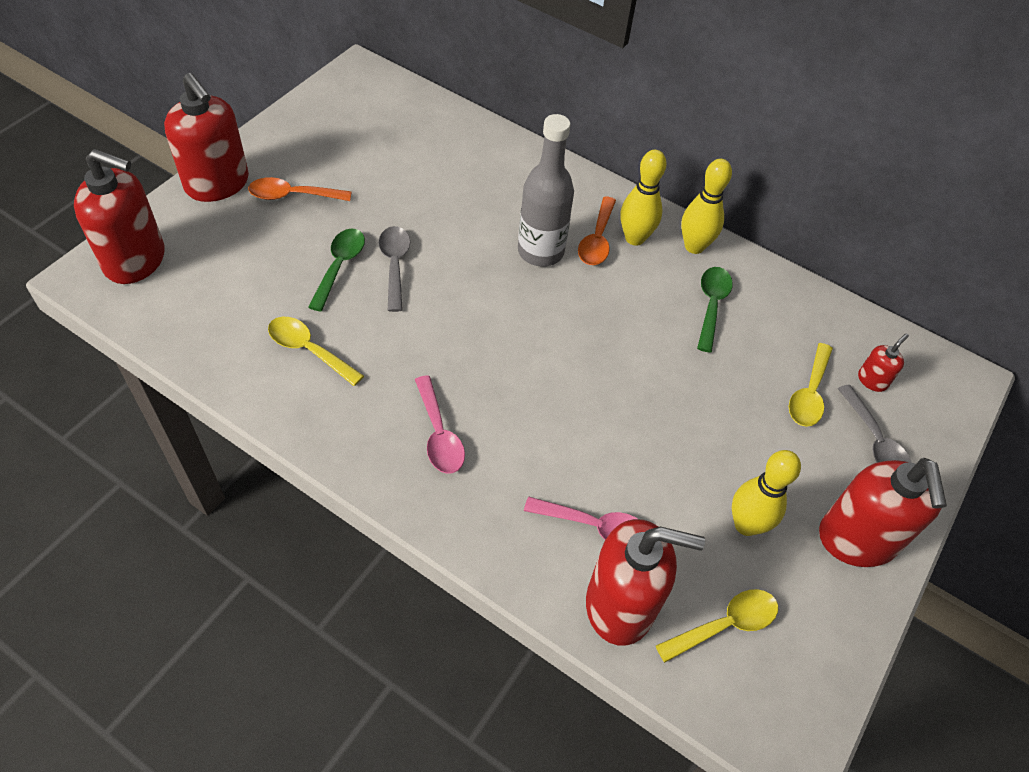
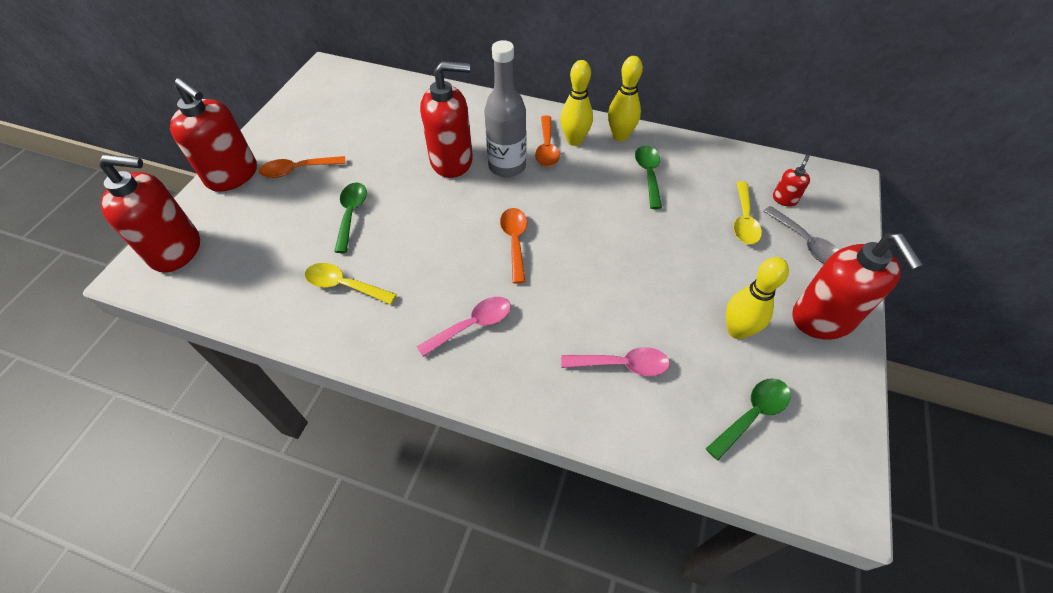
camera: 10 degrees left, 0 degrees up
(394, 265) = (396, 203): grey spoon -> none
(439, 434) = (472, 325): pink spoon -> pink spoon turned 90 degrees counterclockwise
(519, 348) = (515, 241): none -> orange spoon
(620, 605) = (665, 423): red soap dispenser -> red soap dispenser (452, 161)
(725, 624) = (752, 414): yellow spoon -> green spoon

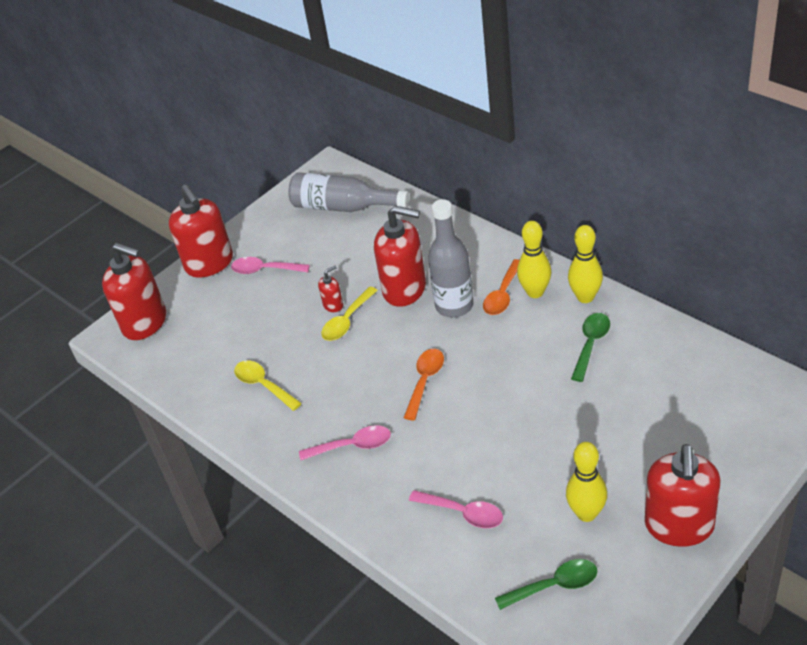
camera: 30 degrees right, 10 degrees down
(297, 170) = (264, 270): orange spoon -> pink spoon
(351, 214) = (294, 322): green spoon -> none
(356, 100) = (343, 207): none -> grey bottle
(744, 220) = (662, 413): yellow spoon -> yellow spoon (347, 321)
(784, 199) = (721, 402): red soap dispenser -> red soap dispenser (333, 305)
(805, 243) = (712, 451): grey spoon -> none

